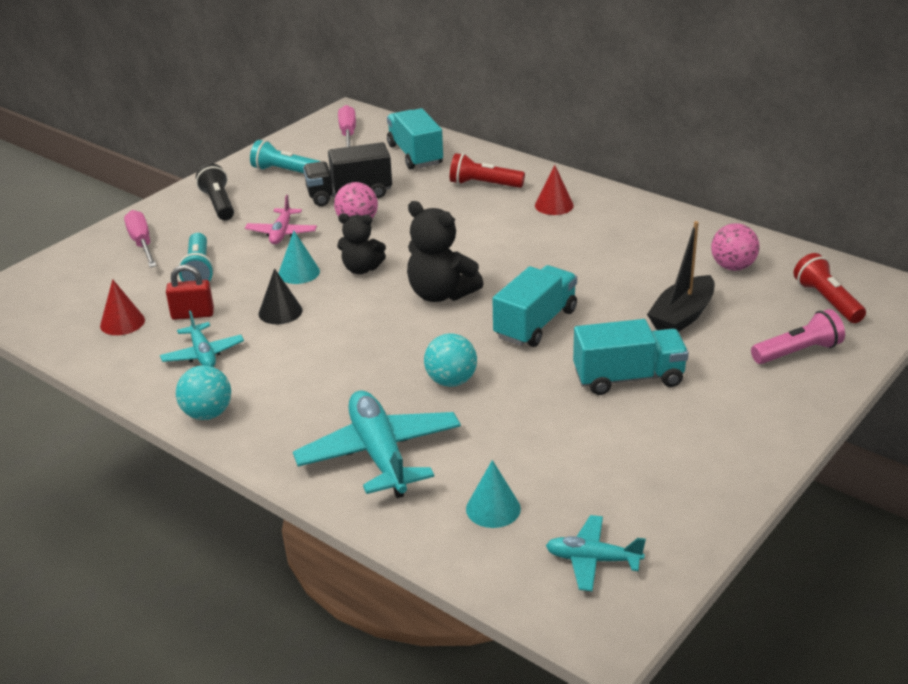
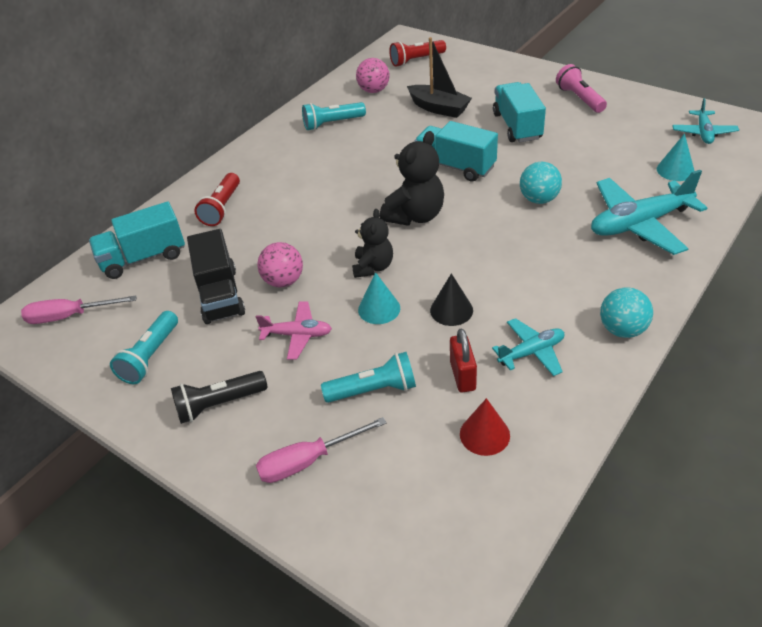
camera: 90 degrees left, 10 degrees up
(554, 205) = (270, 168): red cone -> none
(646, 239) = (332, 124): none -> turquoise flashlight
(798, 352) = (475, 70): pink flashlight -> pink flashlight (579, 99)

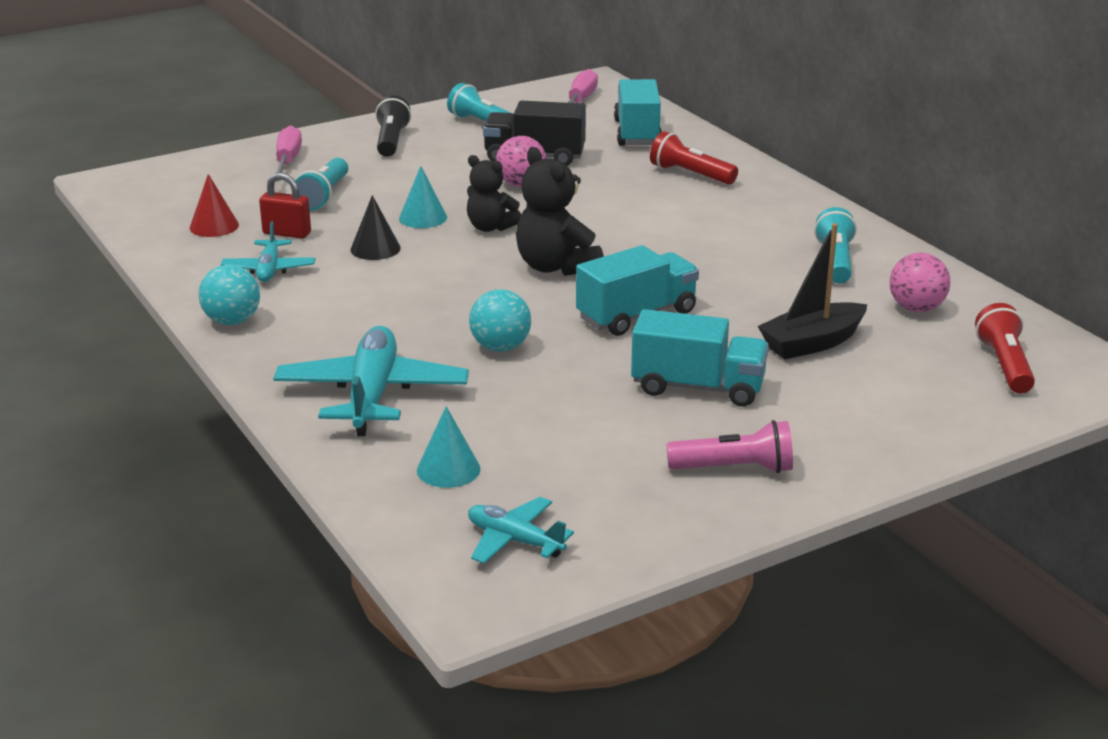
camera: 110 degrees right, 15 degrees down
(297, 335) = (434, 179): pink plane -> none

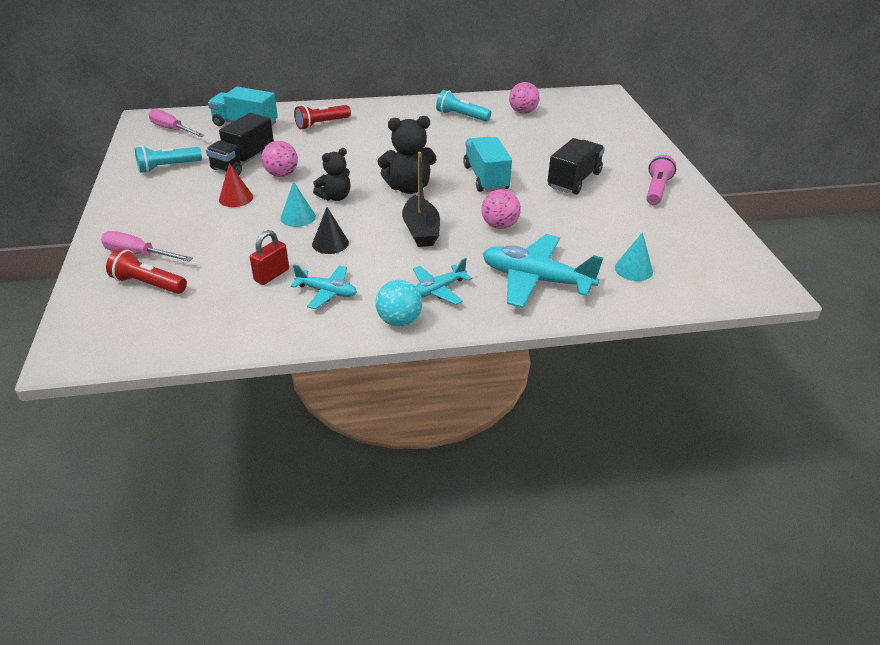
camera: 70 degrees left, 10 degrees up
(214, 226) = (226, 307): red cone -> red cone (236, 198)
(324, 196) = (222, 249): turquoise flashlight -> none
(391, 141) = (153, 205): black flashlight -> none
(500, 347) = (499, 225): turquoise ball -> pink ball
(514, 540) = (710, 263): turquoise plane -> turquoise plane (438, 290)
(698, 387) = (574, 180): turquoise truck -> black truck
(812, 343) = (543, 143): black boat -> black boat (421, 231)
(1004, 365) = (586, 109): red flashlight -> red flashlight (148, 284)

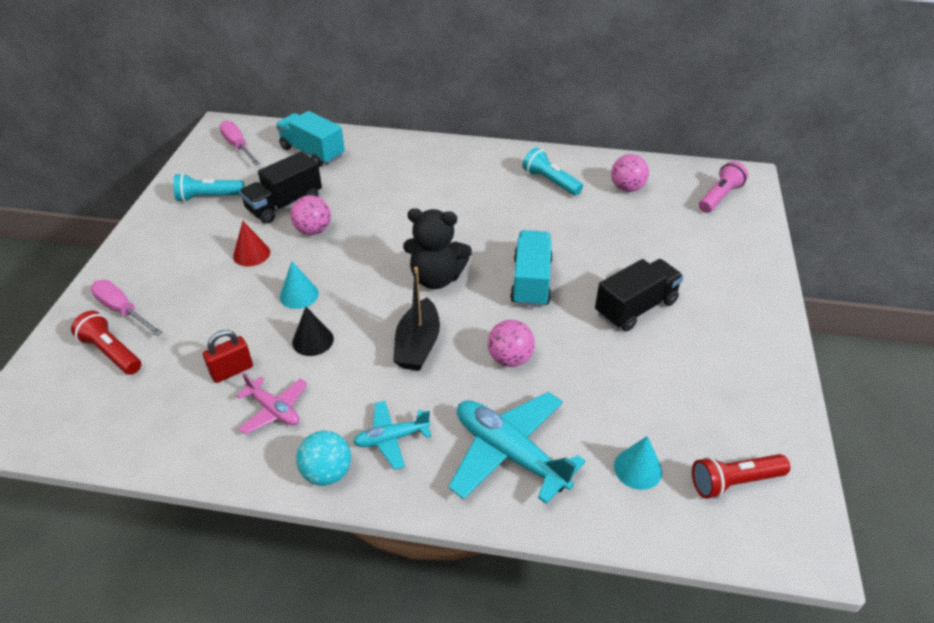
camera: 20 degrees right, 5 degrees up
(321, 124) = (390, 166): red flashlight -> red flashlight (734, 482)
(327, 292) = (274, 410): turquoise plane -> pink plane
(335, 197) = (351, 274): black teddy bear -> none
(656, 190) = (734, 346): pink flashlight -> pink flashlight (719, 196)

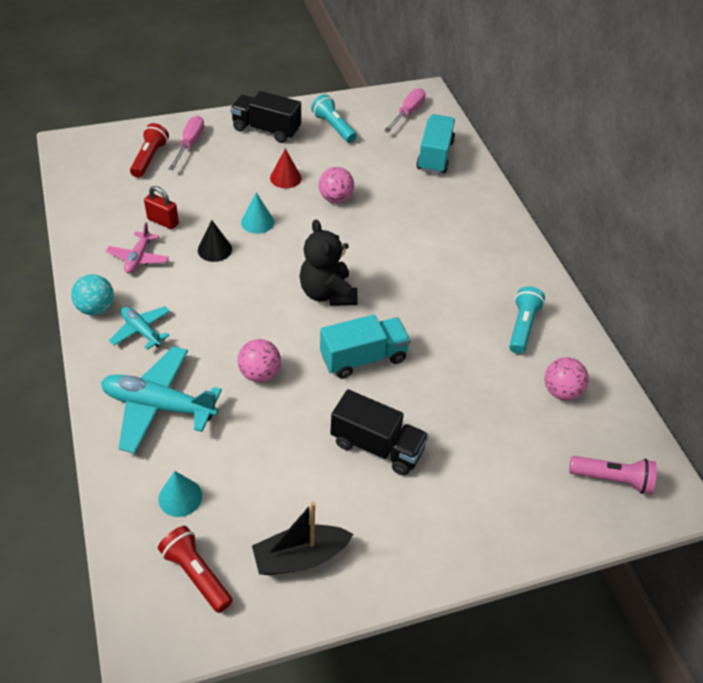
camera: 60 degrees right, 5 degrees up
(284, 204) = (355, 169): black truck -> black truck (266, 130)
(418, 345) = (243, 310): black boat -> black boat (300, 557)
(509, 453) = (158, 406): turquoise plane -> turquoise plane turned 90 degrees counterclockwise

